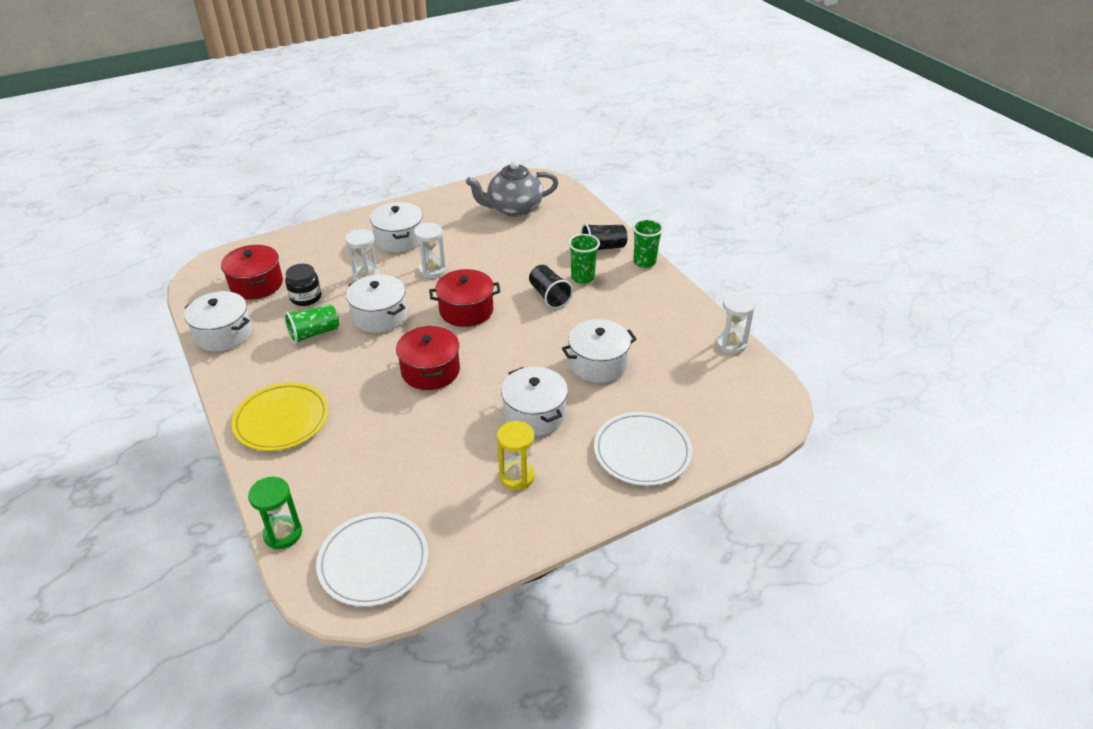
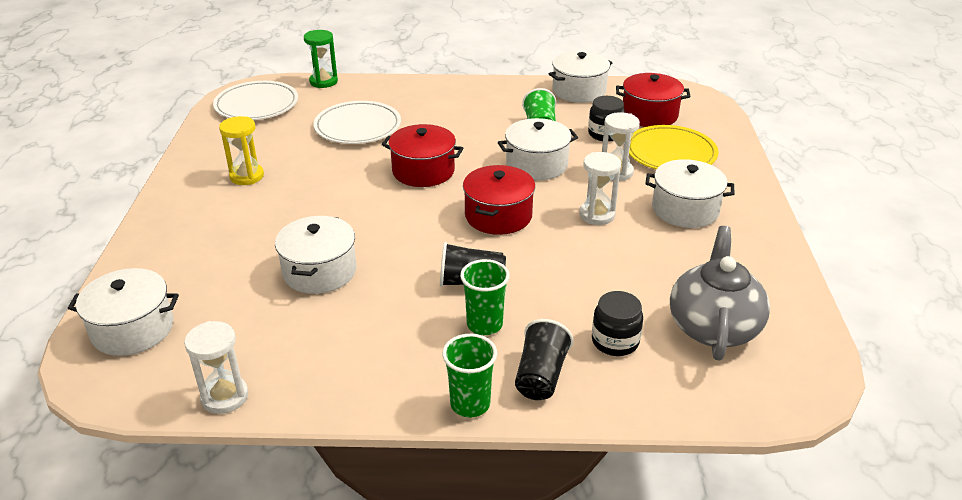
camera: 120 degrees right, 5 degrees down
(282, 420) = (438, 97): yellow plate -> yellow plate (670, 153)
(534, 414) = (301, 207): white pot -> white pot (132, 329)
(554, 233) = (615, 341): none -> black jar
(642, 451) = (180, 249): white plate -> white plate (358, 127)

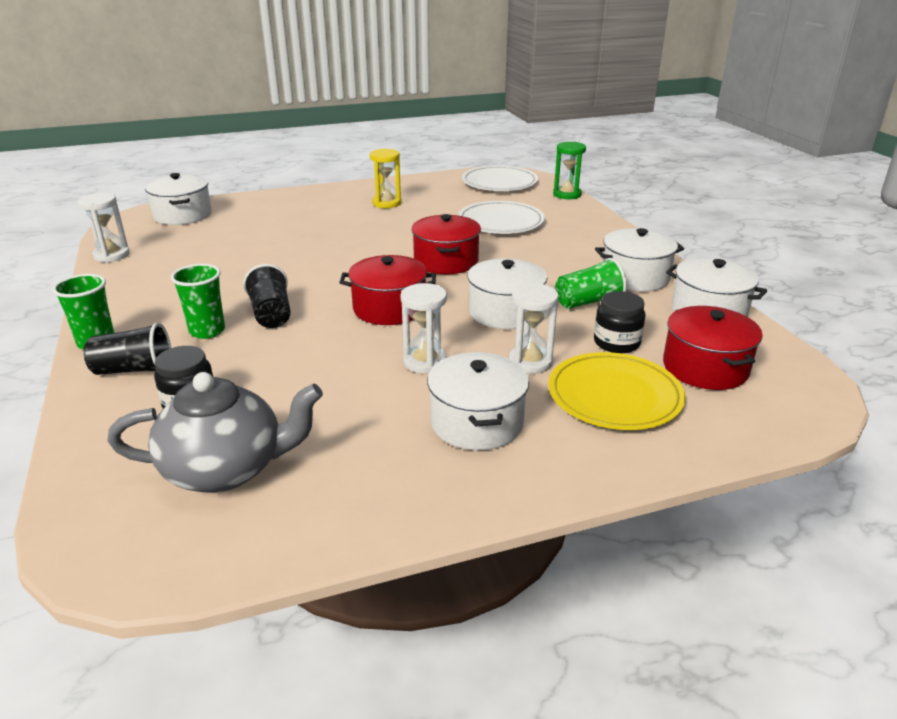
camera: 70 degrees right, 5 degrees down
(319, 271) = (266, 253): white pot -> white pot (635, 277)

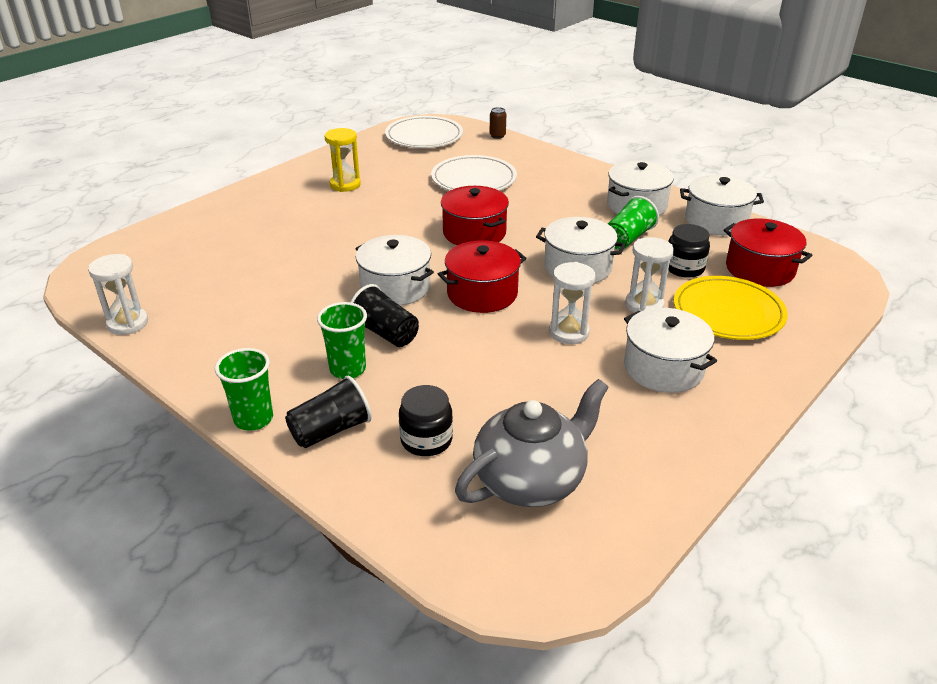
camera: 30 degrees left, 5 degrees up
(183, 215) = (143, 254): white pot -> white pot (395, 287)
(567, 194) = (497, 136): green hourglass -> brown can

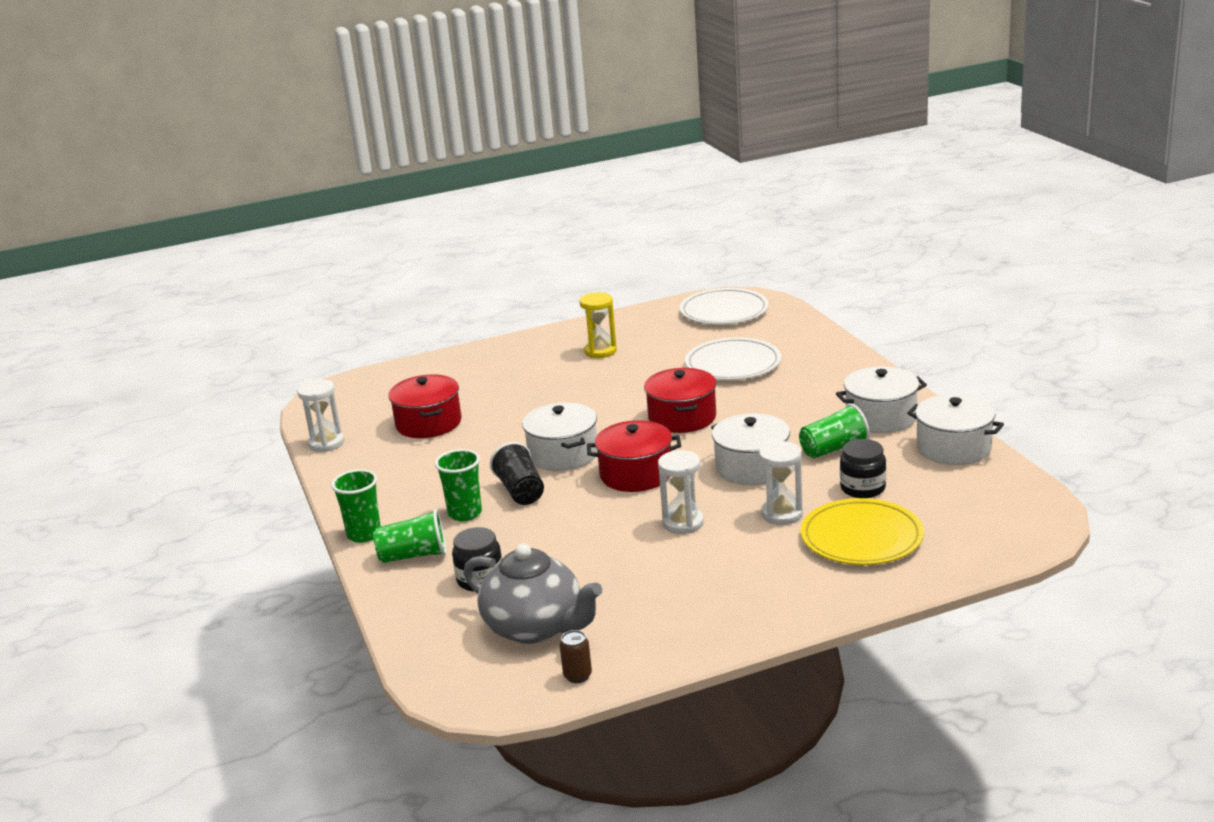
camera: 30 degrees right, 10 degrees down
(331, 430) = (414, 555): black cup -> green cup
(497, 136) = (804, 321): brown can -> brown can (577, 676)
(531, 480) = (535, 627): grey teapot -> grey teapot turned 45 degrees clockwise
(663, 368) = (740, 571): white pot -> none
(760, 269) = (946, 504): red pot -> red pot (428, 423)

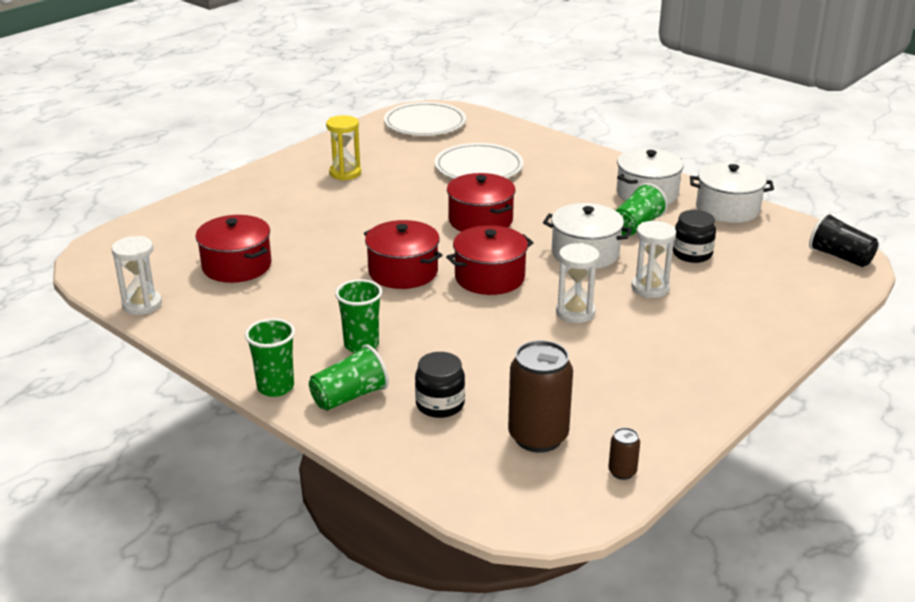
camera: 30 degrees left, 5 degrees up
(520, 491) = (396, 313): black cup -> black cup (840, 257)
(535, 627) = (538, 437): grey teapot -> brown can
(563, 454) = (403, 272): white pot -> red pot
(861, 537) = (732, 294): yellow plate -> none

